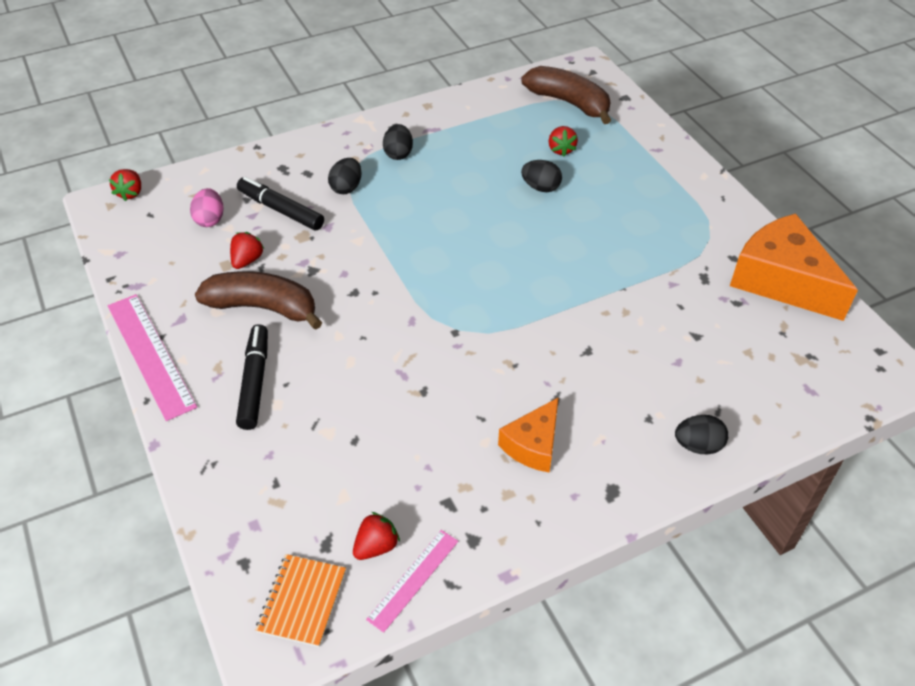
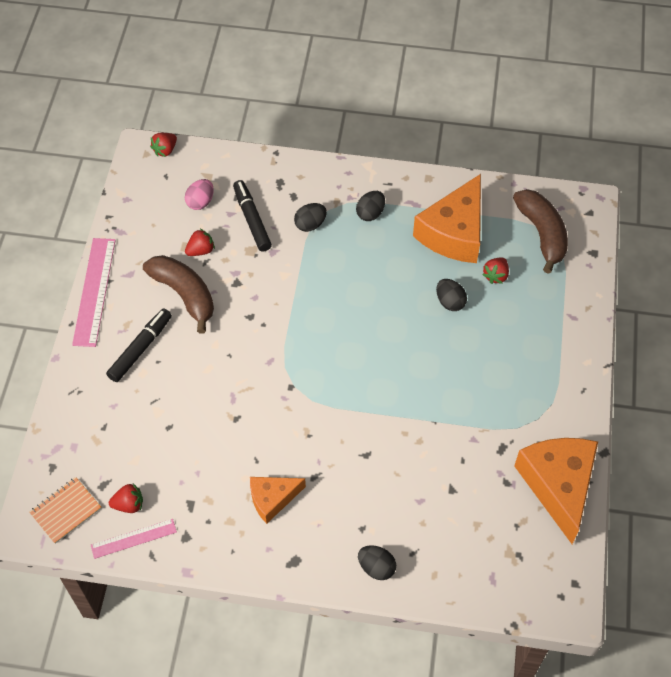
camera: 35 degrees right, 10 degrees up
(491, 134) = (454, 232): none -> orange cheese

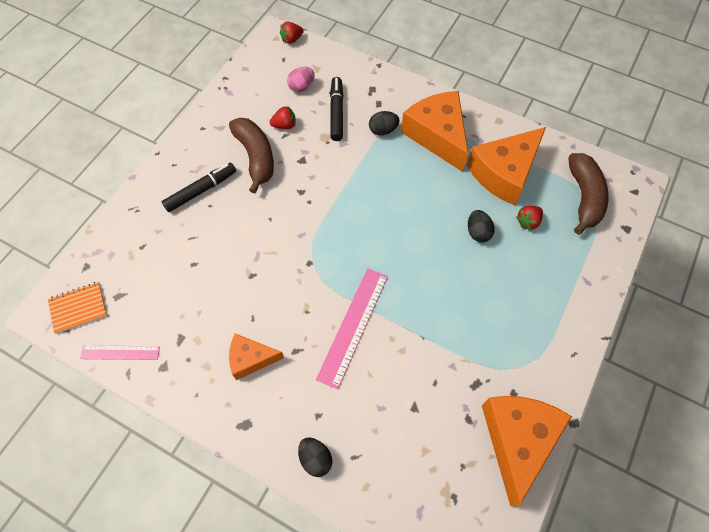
camera: 20 degrees right, 5 degrees up
(94, 291) = (187, 133): pink ruler -> pink ruler (353, 326)
(129, 504) = (130, 320): red strawberry -> none
(370, 213) = (437, 136): black egg -> orange cheese

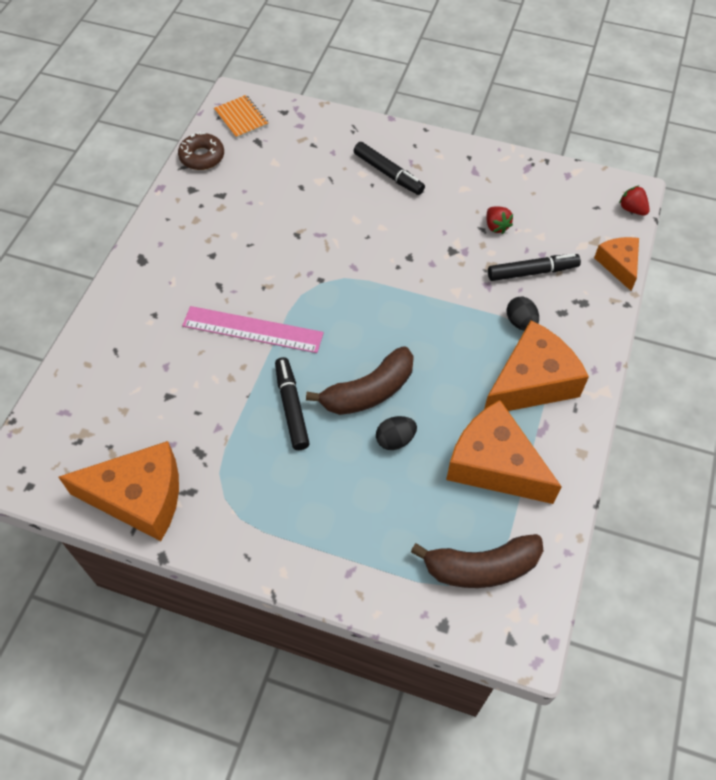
camera: 80 degrees right, 5 degrees down
(120, 352) = (202, 157): pink ruler -> brown donut
(251, 359) = (206, 251): orange cheese -> orange cheese (618, 265)
(256, 157) = (444, 209): brown banana -> brown banana (369, 391)
(301, 87) = (559, 232): pink egg -> none
(315, 459) = (112, 319): black egg -> none
(439, 303) = (291, 407): none -> black marker
(528, 222) = (424, 497): red strawberry -> none

